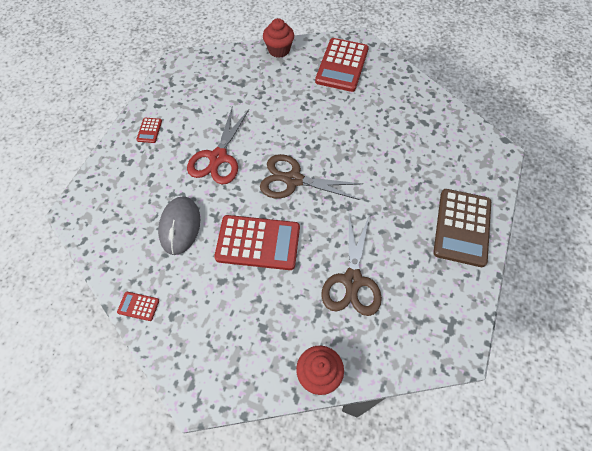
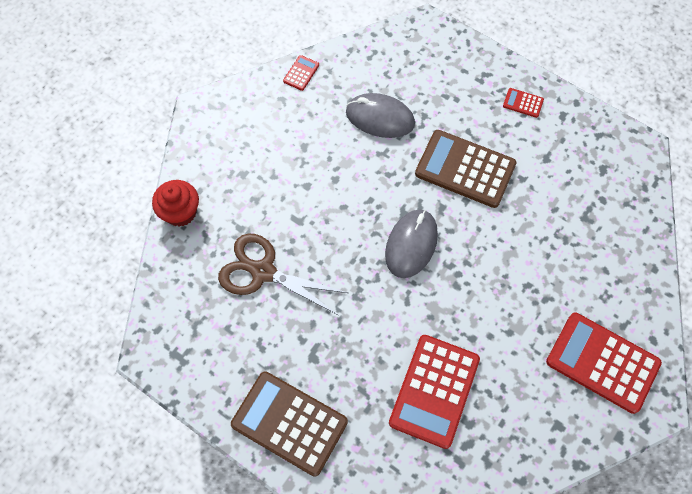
camera: 105 degrees right, 5 degrees up
(218, 157) = (465, 169): red scissors -> brown calculator
(258, 243) = (337, 188): red calculator -> red calculator (434, 391)
(279, 50) = (647, 280): red cupcake -> none
(293, 180) = (411, 244): brown scissors -> grey mouse

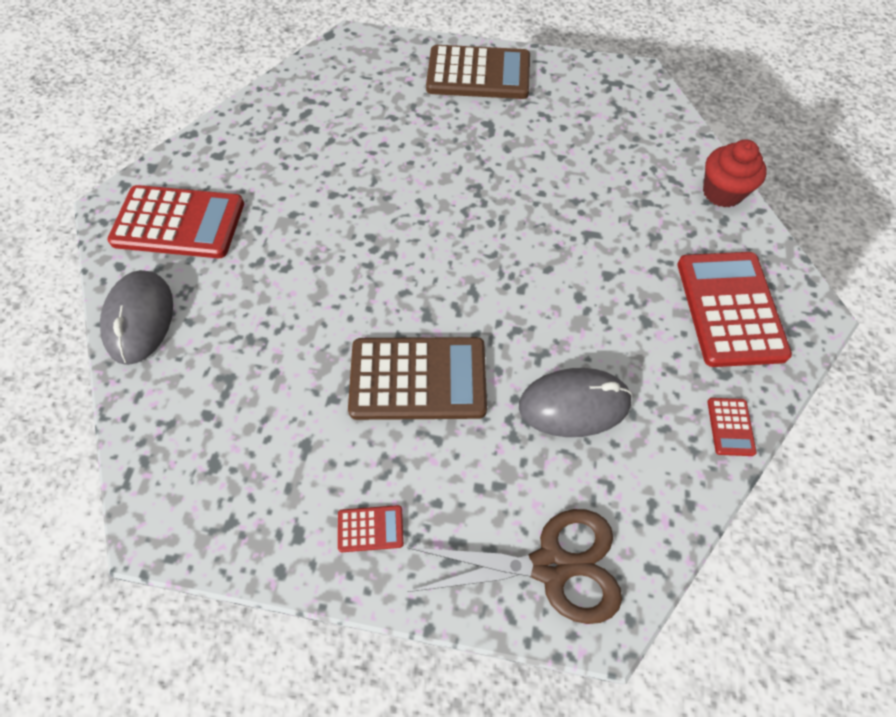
camera: 155 degrees right, 5 degrees down
(263, 272) = (589, 172): brown scissors -> brown scissors (550, 565)
(411, 244) = (443, 258): grey mouse -> grey mouse (140, 319)
(434, 391) = (354, 139): red calculator -> red calculator (730, 309)

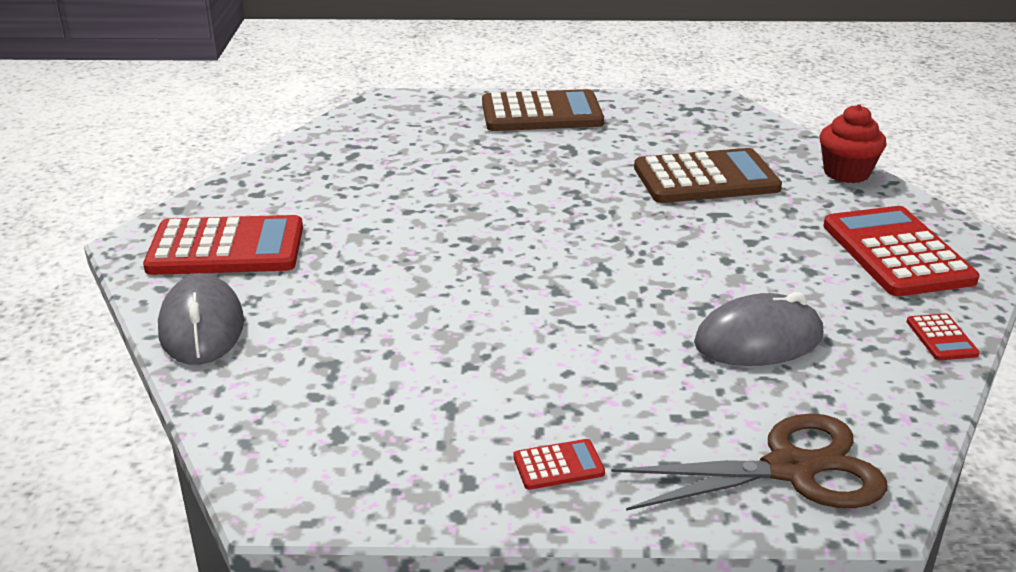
camera: 10 degrees left, 30 degrees down
(418, 379) = (567, 339): brown calculator -> brown calculator (706, 178)

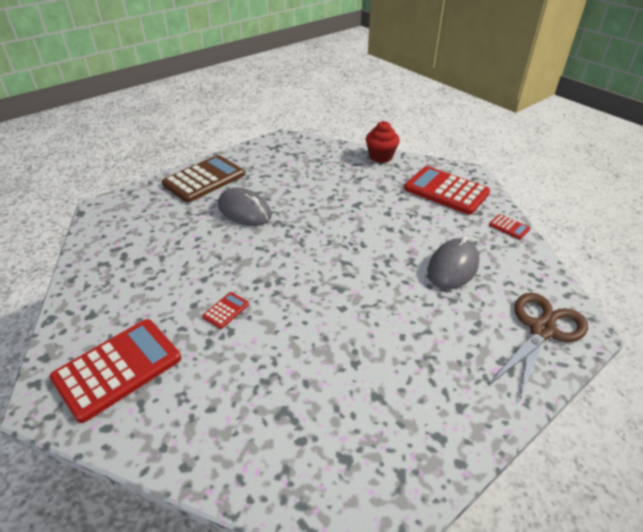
camera: 40 degrees left, 10 degrees up
(201, 327) = (173, 440): grey mouse -> grey mouse (244, 211)
(558, 465) = (463, 396): red calculator -> red calculator (226, 310)
(706, 178) = (328, 186): brown calculator -> none

